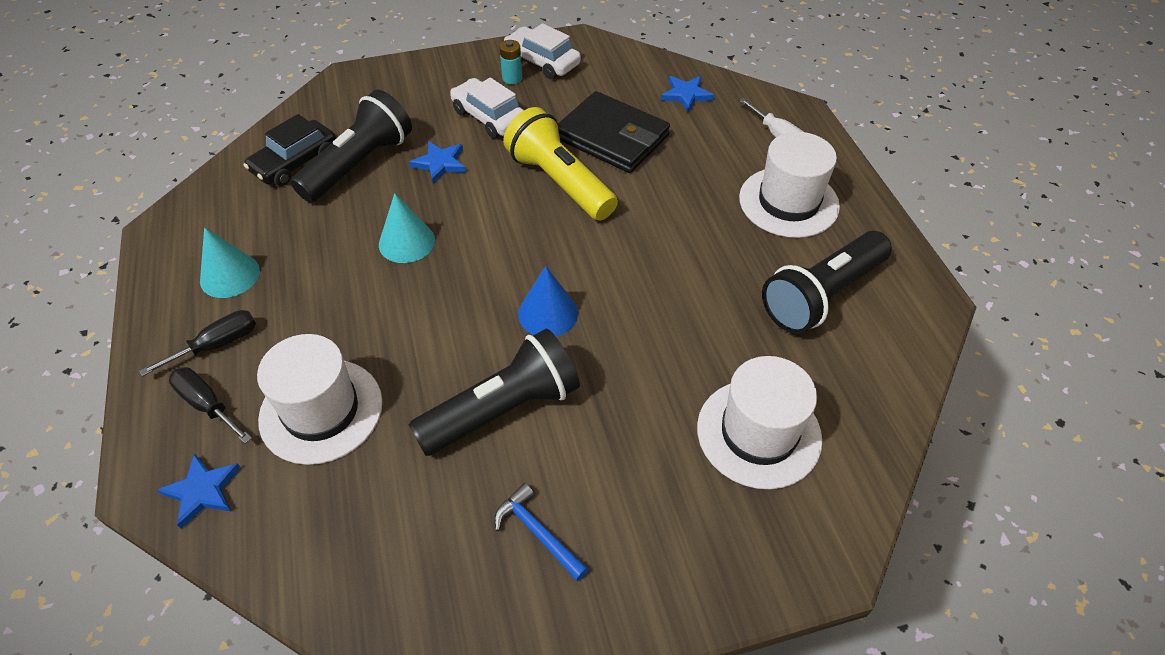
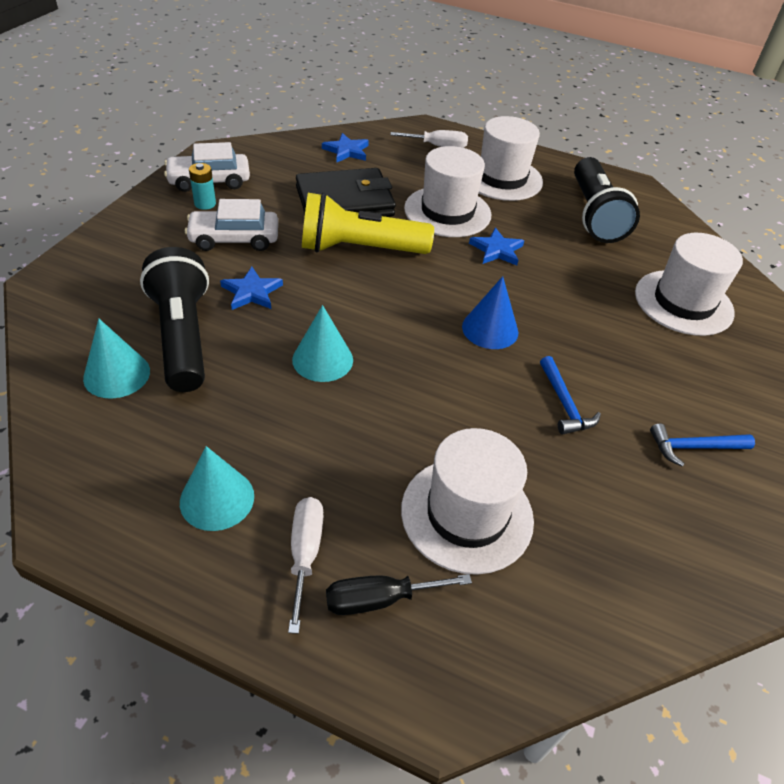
camera: 55 degrees left, 5 degrees down
(202, 491) = (489, 653): blue star -> blue star (497, 250)
(217, 345) = (305, 554): black screwdriver -> white screwdriver
(295, 162) = (117, 374): black car -> turquoise cone
(503, 409) = (564, 403): black flashlight -> blue hammer
(682, 199) = (447, 212): none -> white hat

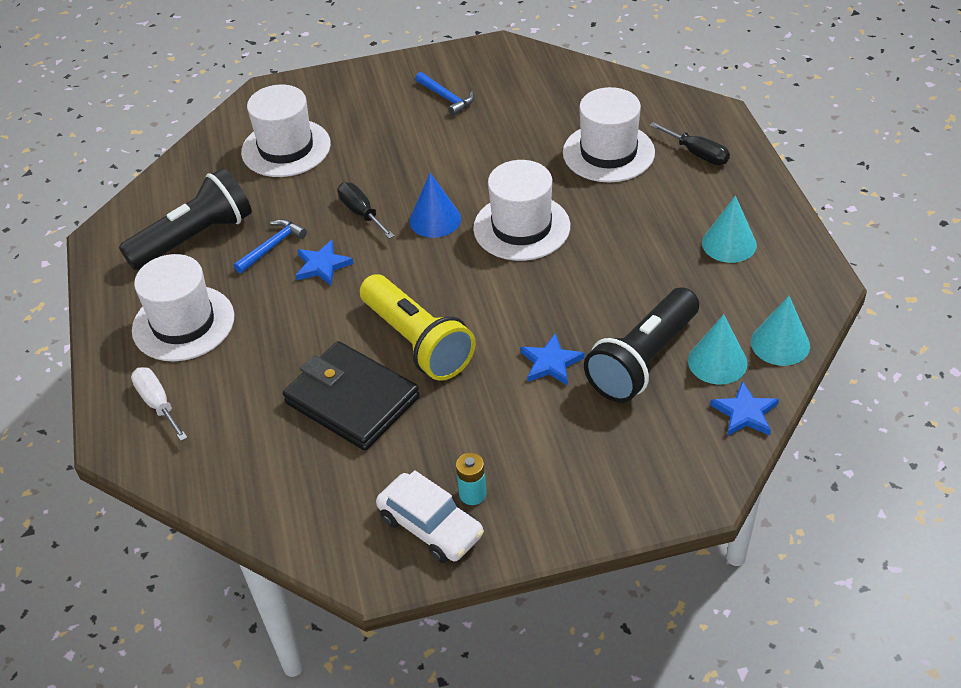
camera: 120 degrees left, 0 degrees up
(234, 239) = (499, 428): white car -> none
(305, 554) = (711, 191): white screwdriver -> none
(322, 359) = (570, 276): turquoise cone -> turquoise cone (780, 343)
(346, 151) = (246, 467): blue star -> blue star (745, 413)
(447, 212) = (291, 325): white hat -> white hat (521, 227)
(543, 297) = (361, 213): none -> black screwdriver
(564, 403) = (471, 156): blue hammer -> blue hammer (272, 247)

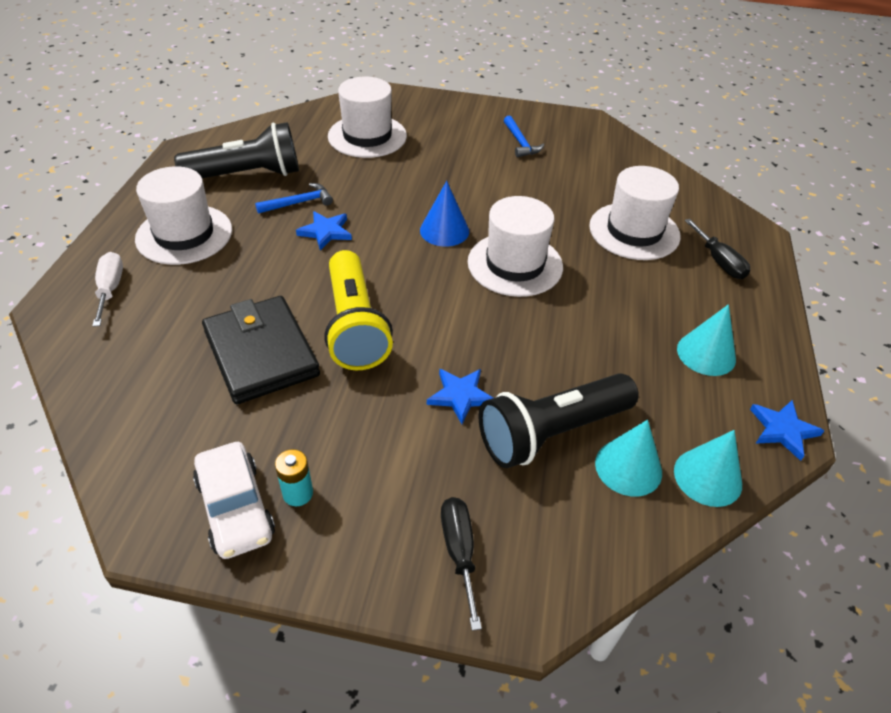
camera: 20 degrees right, 0 degrees up
(361, 213) = (388, 203): black screwdriver -> black screwdriver (459, 552)
(745, 413) = (627, 537): blue star -> blue star (782, 430)

